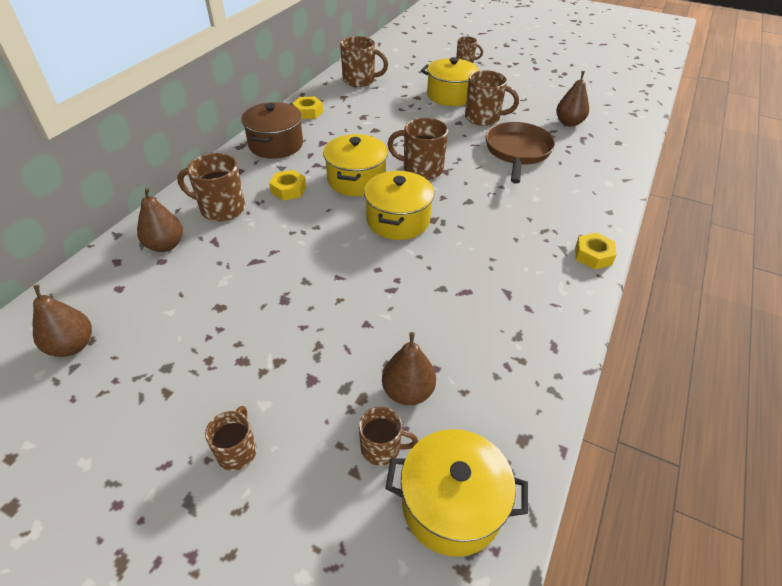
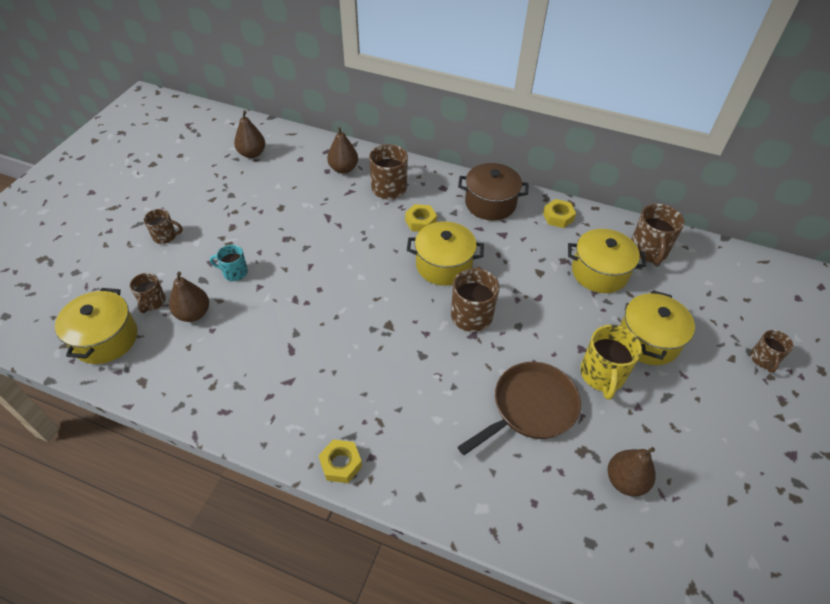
camera: 85 degrees right, 5 degrees up
(337, 351) = (234, 272): none -> turquoise mug
(398, 220) = (385, 299): yellow pot -> yellow pot (599, 272)
(483, 118) = (602, 375): brown mug -> yellow mug
(517, 152) = (530, 408): brown pan -> brown pan turned 45 degrees counterclockwise

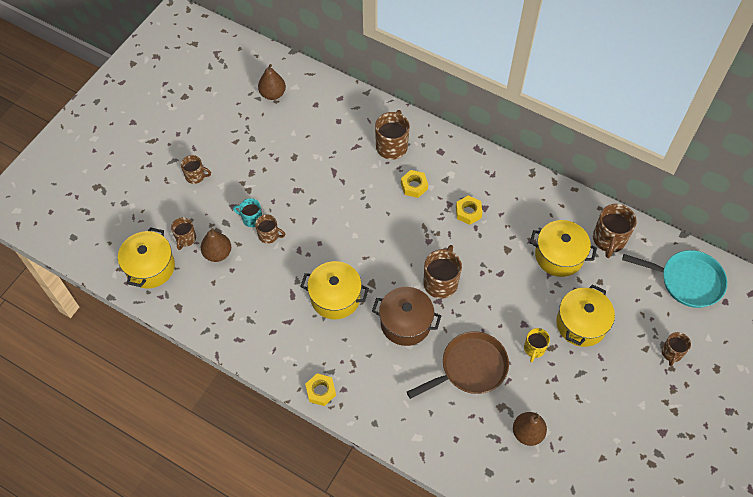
camera: 10 degrees right, 10 degrees up
(257, 287) = (269, 235): none -> brown mug
(343, 169) = (353, 120): brown pear -> none
(443, 265) = (426, 232): yellow pot -> yellow pot (335, 297)
(490, 203) = (480, 173): brown pot -> brown pot (405, 323)
(558, 217) = (538, 195): yellow nut -> yellow nut (468, 212)
(602, 375) = (534, 349): yellow mug -> yellow mug, size x0.60
(747, 282) = (686, 281): none -> turquoise pan

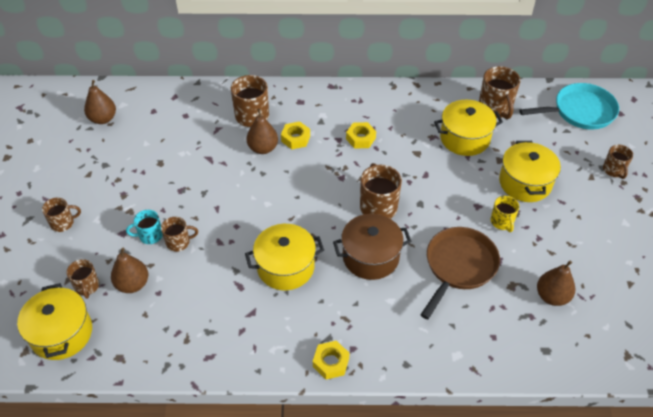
camera: 30 degrees left, 10 degrees down
(382, 182) = (263, 148): none -> brown pear

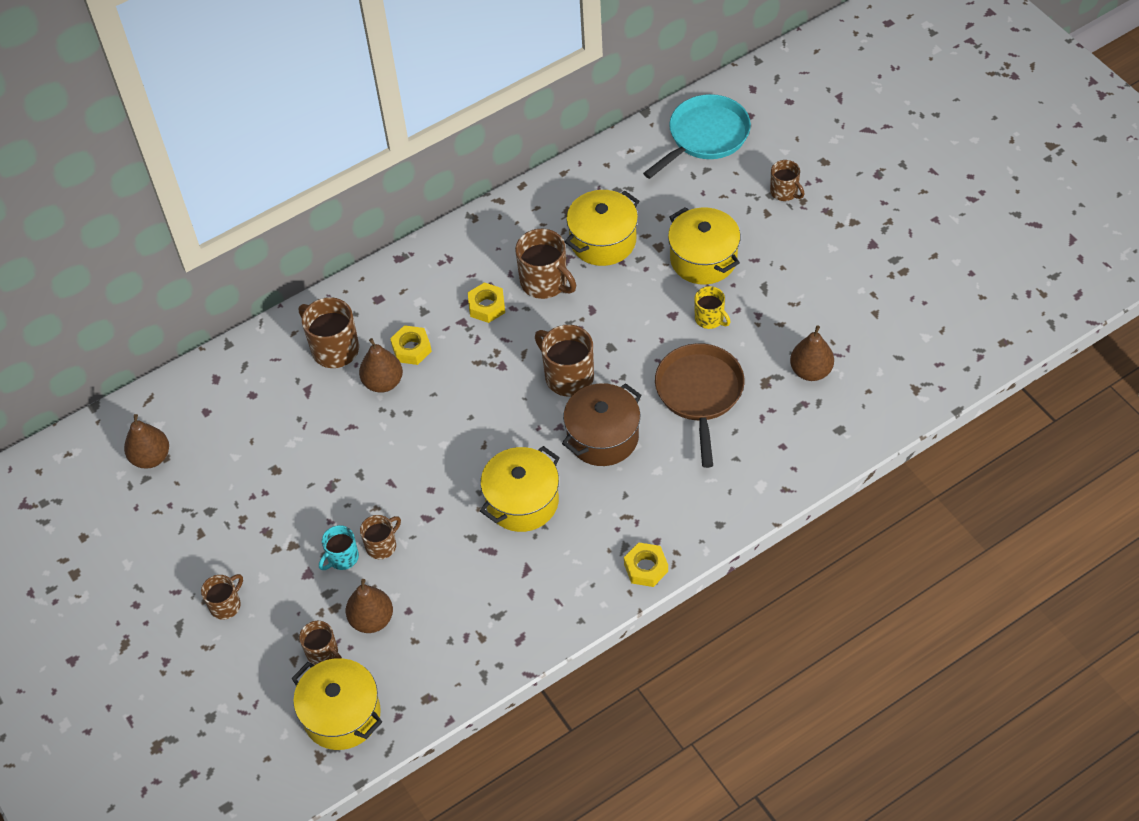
camera: 30 degrees left, 5 degrees up
(495, 108) = (610, 183): brown mug -> brown mug (545, 282)

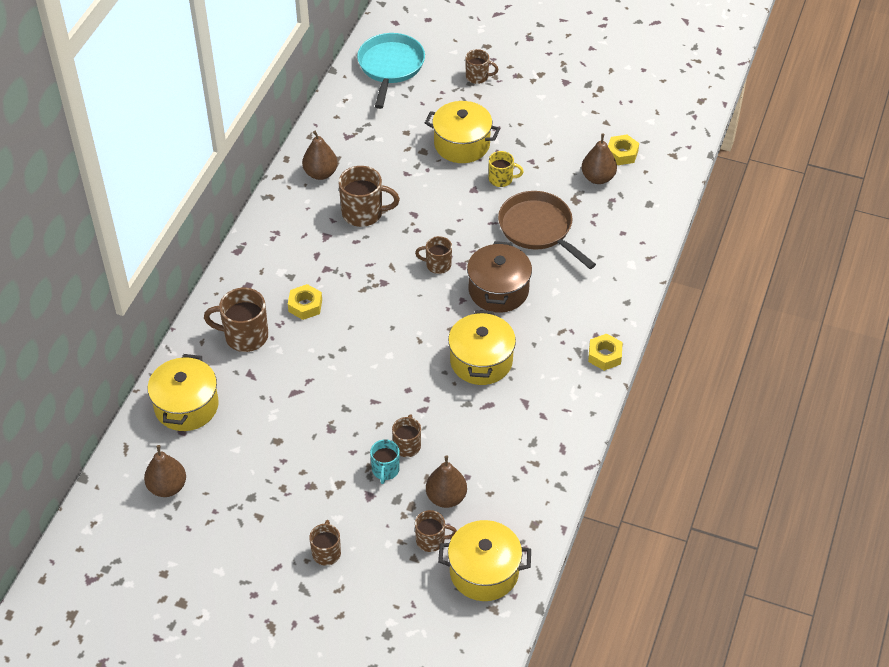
camera: 40 degrees left, 5 degrees down
(383, 382) = (305, 338): brown pear -> brown pear (320, 173)
(487, 306) = (335, 249): yellow nut -> yellow nut (622, 153)
(568, 376) = (437, 265): brown mug -> brown mug, size x0.60
(603, 241) = (380, 166): yellow pot -> yellow pot (186, 406)

